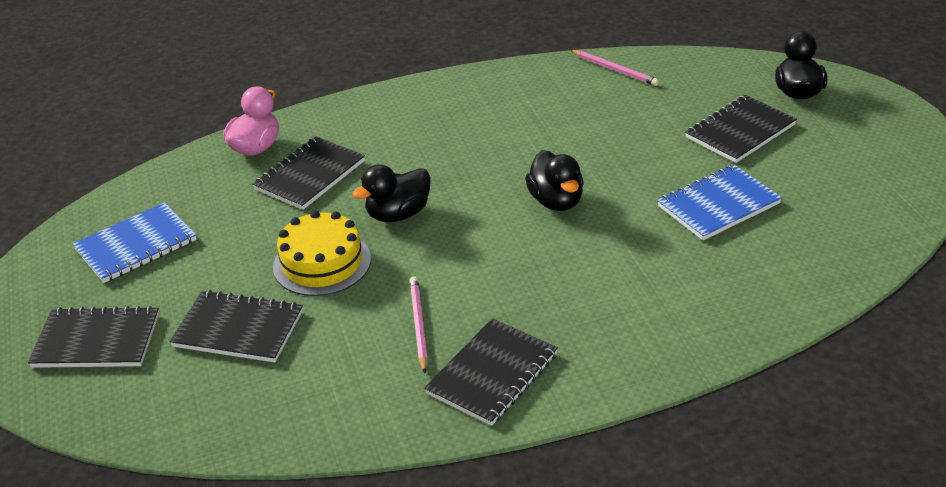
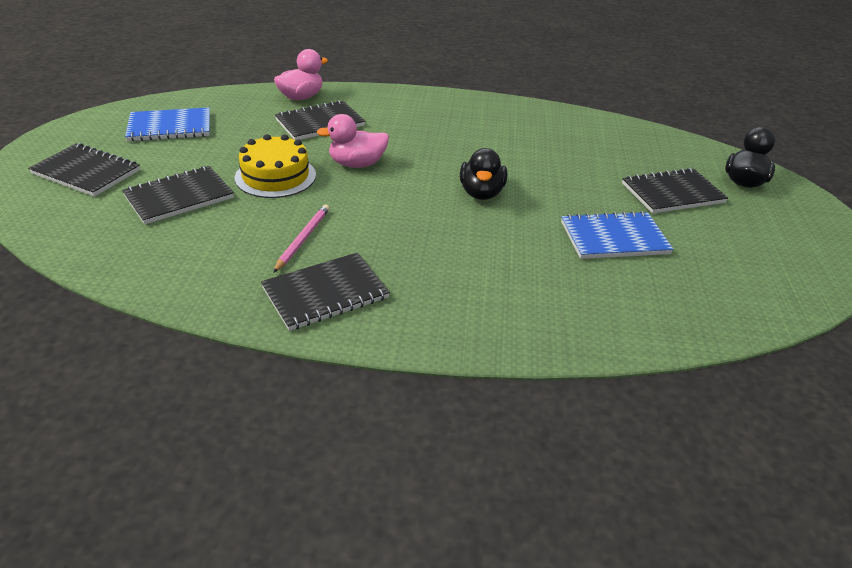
camera: 20 degrees right, 0 degrees up
(238, 329) = (179, 197): black notebook -> black notebook turned 75 degrees counterclockwise
(398, 214) = (357, 164): black duck -> pink duck
(615, 70) = (599, 125): pink pencil -> none

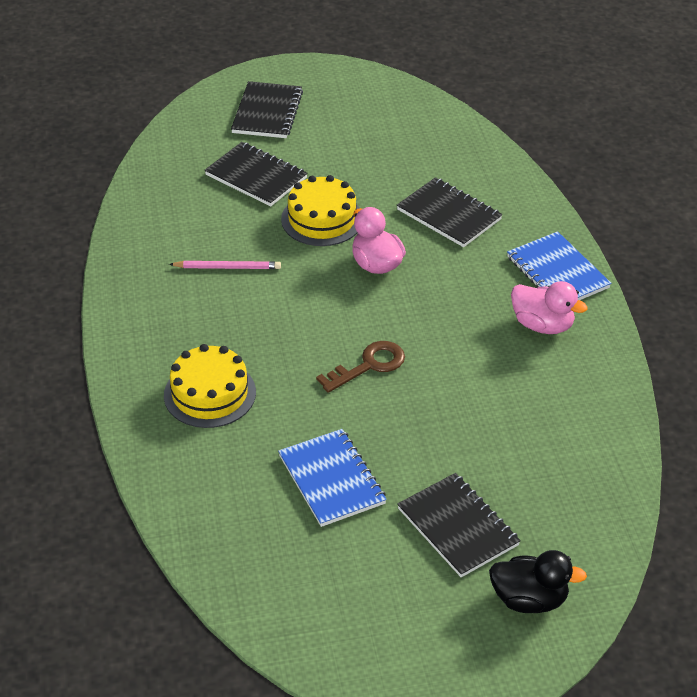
camera: 75 degrees right, 5 degrees up
(170, 127) = (375, 124): blue notebook -> blue notebook (557, 272)
(301, 97) = (501, 184): pink duck -> pink duck (542, 325)
(325, 293) = (158, 302): black notebook -> none
(481, 193) = (368, 366): black duck -> brown key
(483, 284) = (210, 394): none -> yellow cake

